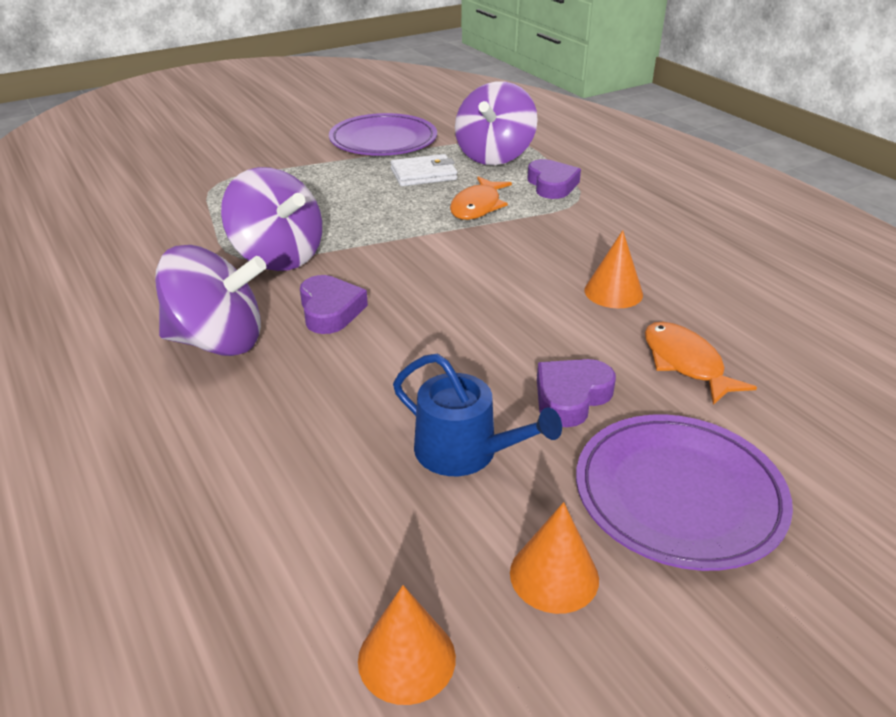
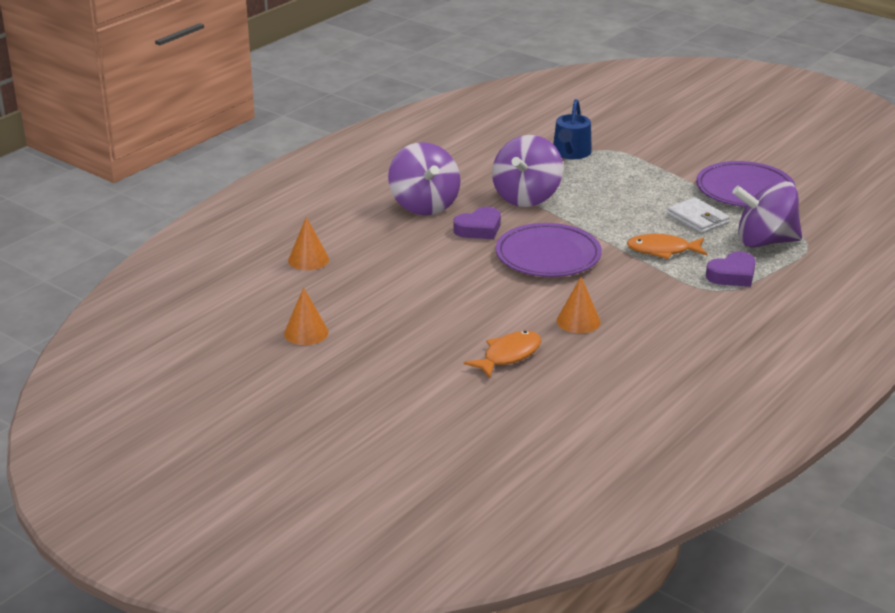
camera: 70 degrees right, 5 degrees down
(406, 658) = (244, 305): orange cone -> orange cone (308, 259)
(465, 452) = (377, 295): blue watering can -> blue watering can (571, 153)
(571, 397) = (445, 320): purple heart -> none
(678, 495) = (381, 362): purple plate -> purple plate (548, 255)

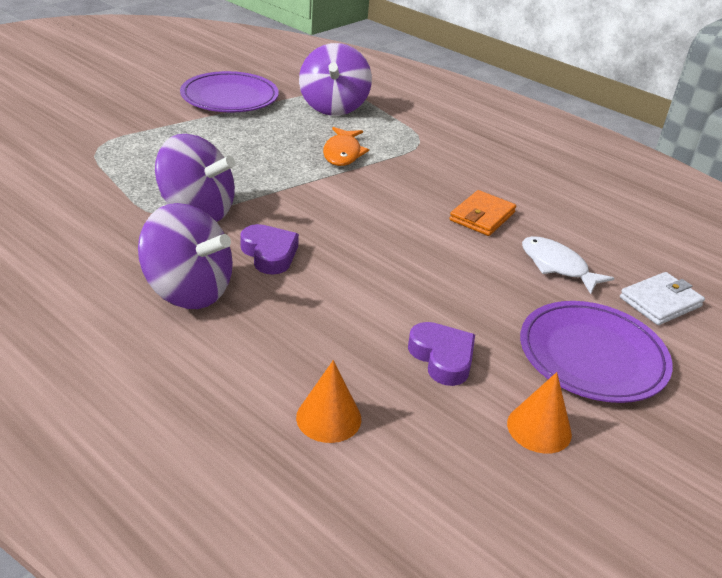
camera: 90 degrees left, 5 degrees up
(424, 205) = (188, 291): purple spinning top -> purple spinning top turned 45 degrees clockwise
(508, 355) = (557, 266): orange fish -> white fish
(548, 255) = (344, 216): purple plate -> purple plate (592, 356)
(571, 153) = (93, 169): blue watering can -> none
(578, 321) = (482, 216): orange cone -> orange wallet
(697, 219) = (282, 127): white wallet -> white wallet (660, 302)
(732, 275) = (393, 130): purple heart -> purple heart (442, 358)

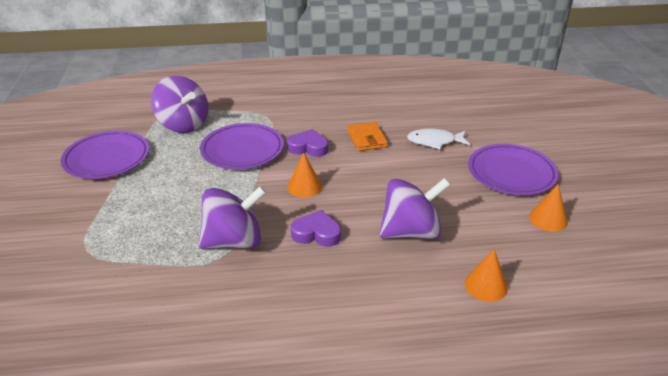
camera: 45 degrees left, 0 degrees up
(188, 291) = (319, 286): purple spinning top -> purple spinning top (411, 232)
(336, 214) = (304, 186): none -> orange cone
(343, 153) = (242, 150): orange fish -> purple plate
(442, 358) = (472, 220): purple heart -> purple heart (308, 147)
(660, 302) = (491, 130): white wallet -> none

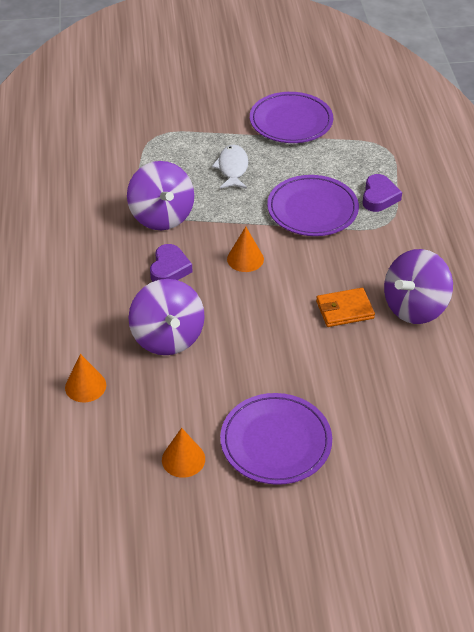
camera: 90 degrees right, 10 degrees up
(183, 124) = (360, 161): purple spinning top -> purple spinning top (414, 307)
(308, 147) = (321, 260): purple heart -> purple heart (379, 197)
(434, 141) = (344, 374): white fish -> white fish (232, 168)

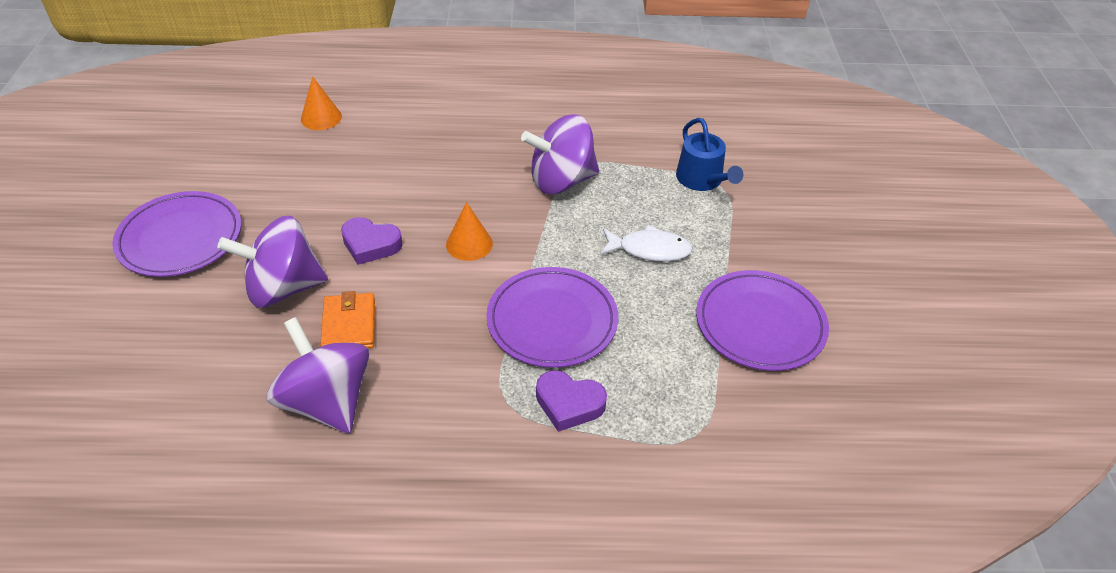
camera: 95 degrees right, 0 degrees up
(150, 144) = (702, 180): none -> blue watering can
(168, 337) = (363, 173): purple spinning top -> purple spinning top (283, 288)
(169, 269) = (468, 181): purple heart -> purple heart (370, 244)
(183, 459) = (197, 172): orange cone -> none

